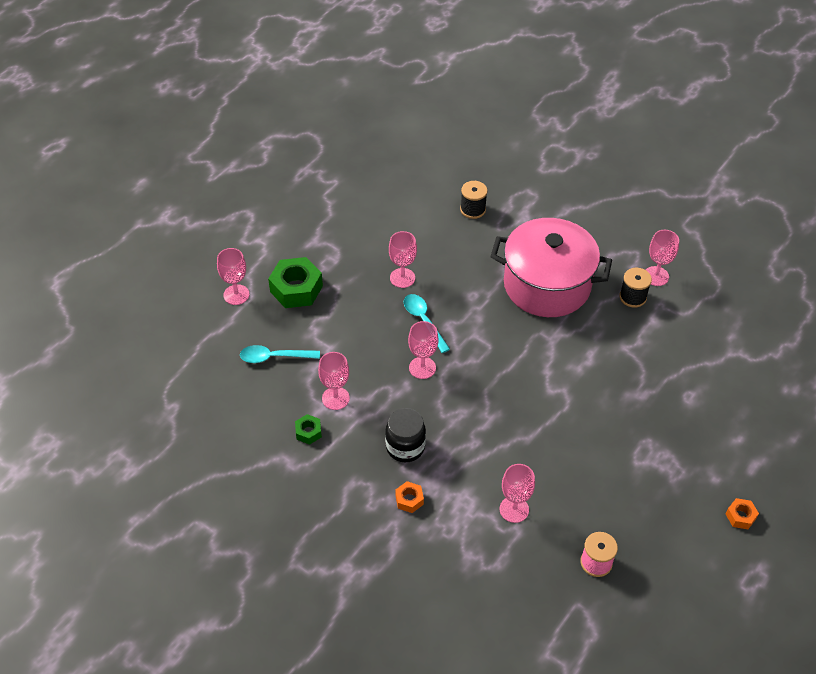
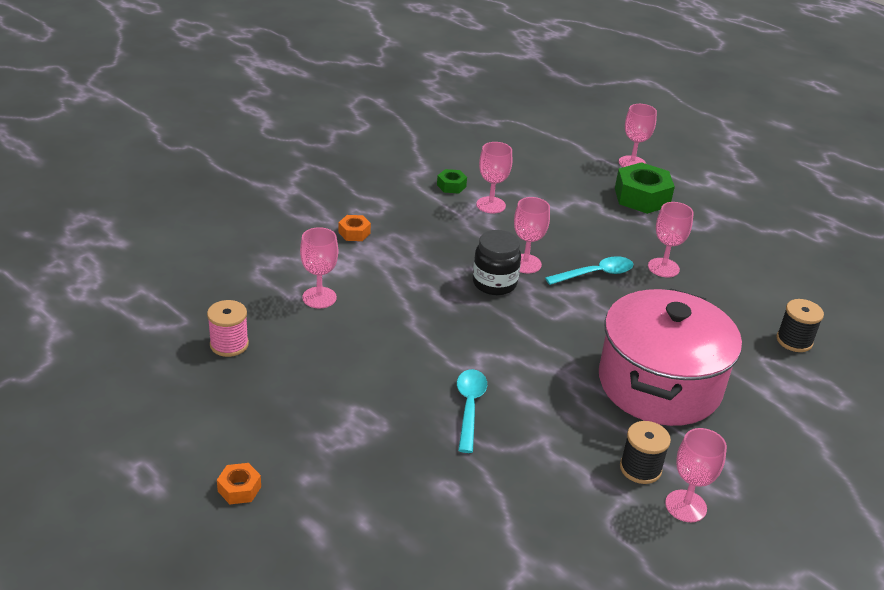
camera: 95 degrees right, 15 degrees down
(274, 357) = (548, 176): turquoise spoon -> turquoise spoon (469, 407)
(405, 447) = (419, 239): black jar -> black jar (494, 283)

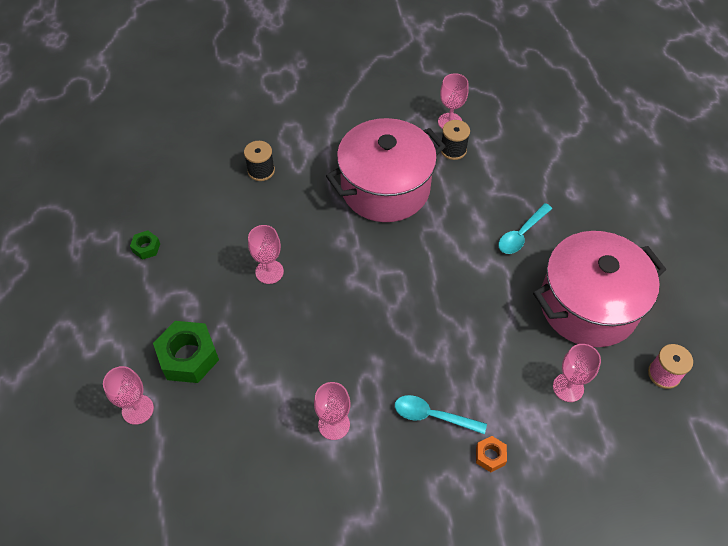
camera: 140 degrees left, 20 degrees up
(239, 489) = (699, 252): orange nut -> none
(343, 370) = (588, 305): none -> pink pot
(451, 186) = (346, 477): green nut -> green nut (146, 248)
(494, 283) = (415, 327): black jar -> none
(525, 264) = (372, 334): pink goblet -> none
(595, 274) = (328, 294): turquoise spoon -> turquoise spoon (433, 416)

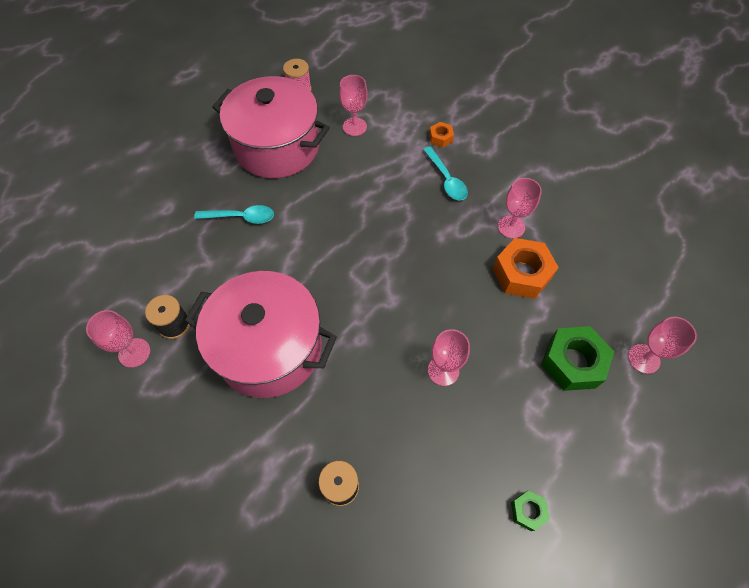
camera: 130 degrees left, 5 degrees up
(285, 390) = (521, 274): none -> orange nut

